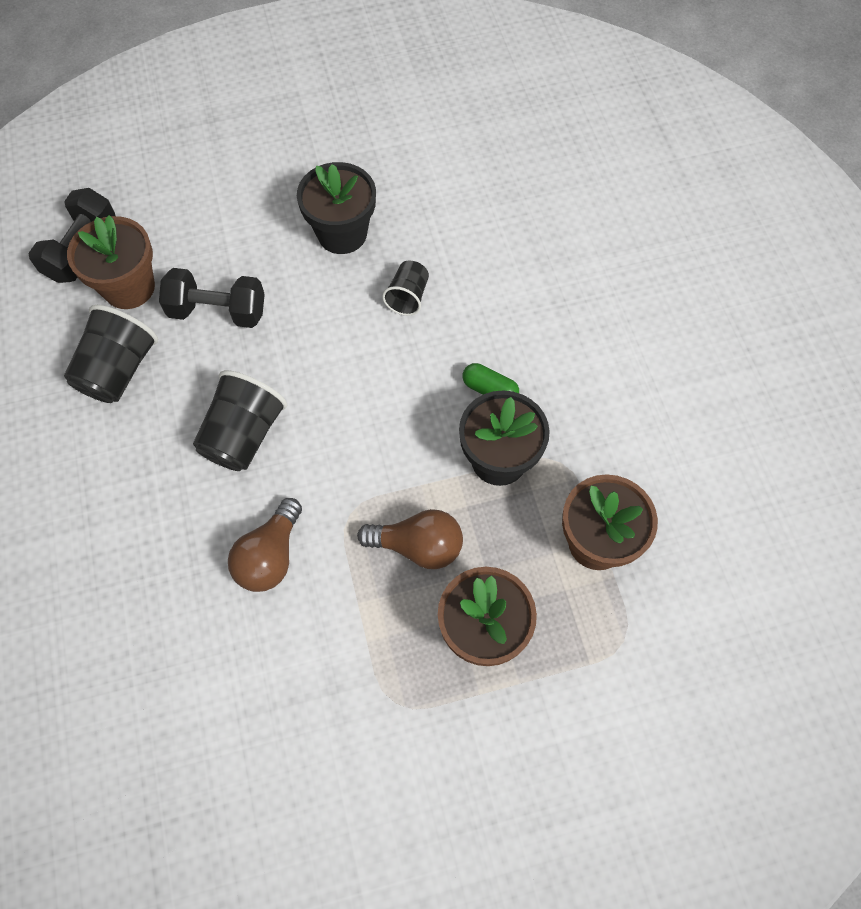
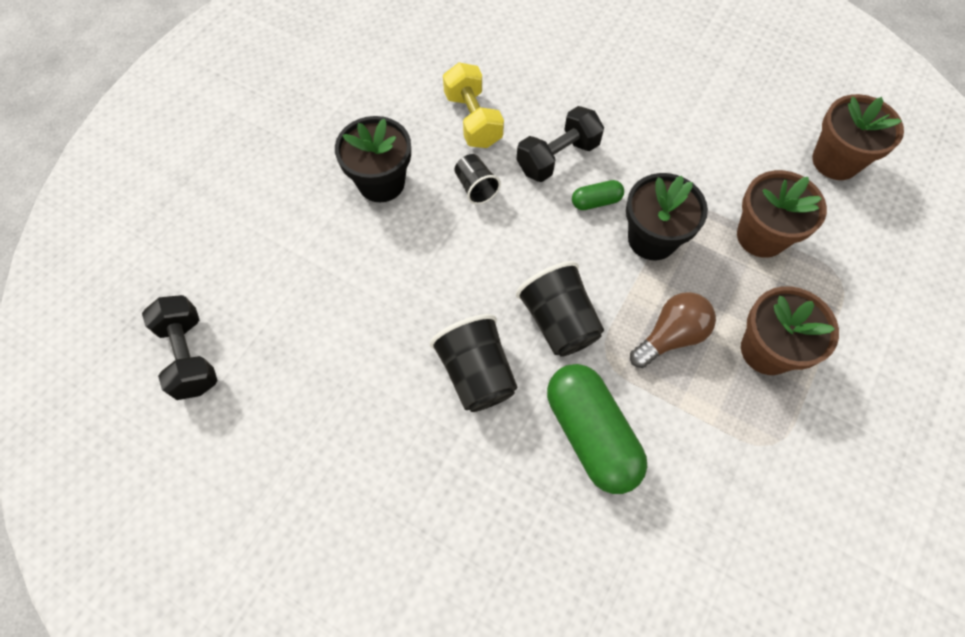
camera: 45 degrees left, 0 degrees up
(119, 370) = (329, 414): black cup -> black cup (558, 322)
(129, 287) = (264, 350): brown flower pot -> brown flower pot (835, 161)
(218, 311) = (354, 308): black dumbbell -> black dumbbell (557, 157)
(270, 556) = (591, 434): brown light bulb -> green capsule
(470, 241) = (473, 120): none -> yellow dumbbell

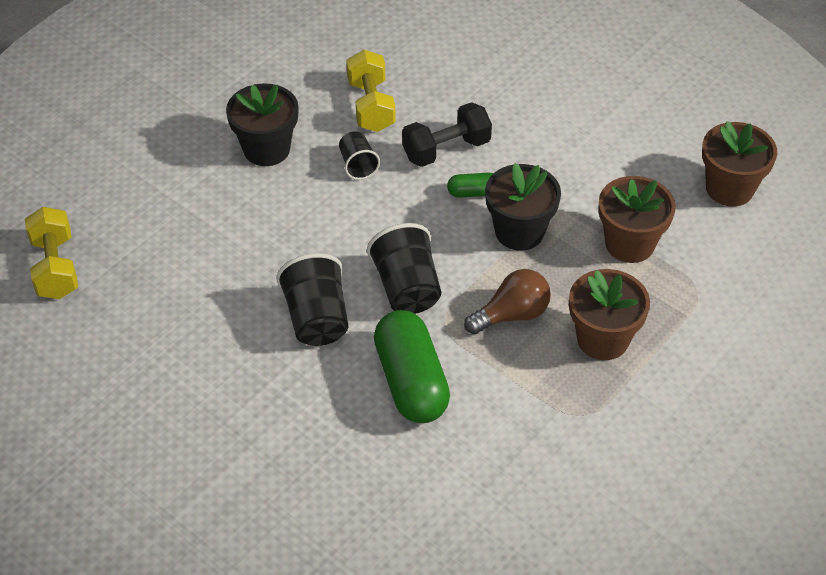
camera: 10 degrees right, 15 degrees down
(189, 356) = (55, 267): black dumbbell -> yellow dumbbell

